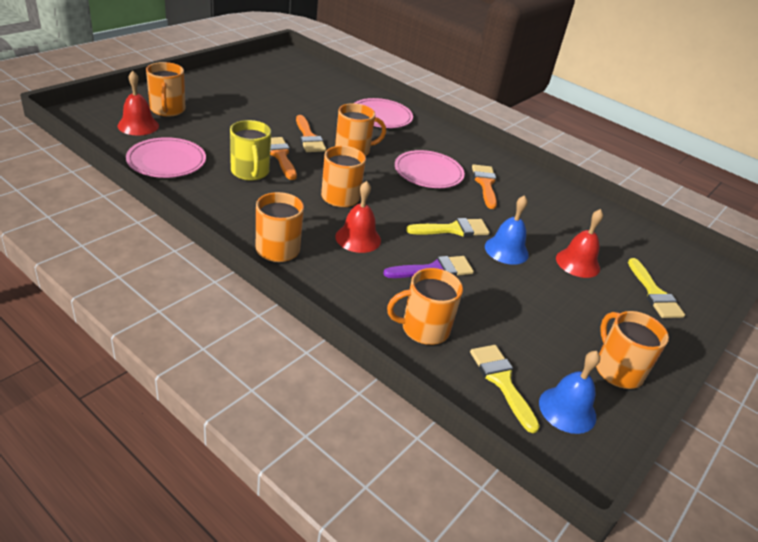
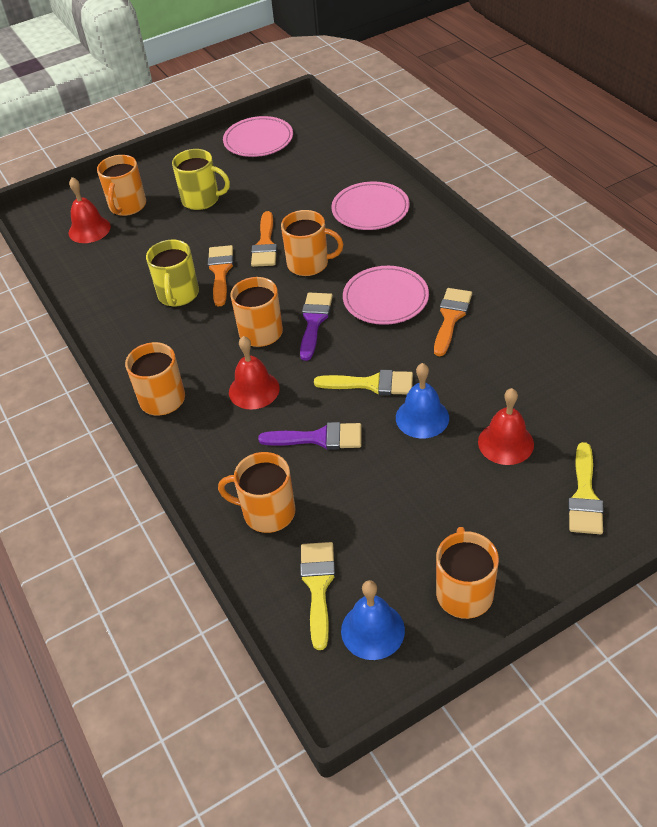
camera: 30 degrees right, 10 degrees up
(166, 161) = (99, 279): pink plate -> pink plate (258, 140)
(235, 107) = (202, 200): none -> yellow mug
(380, 188) = (314, 321): none -> purple brush

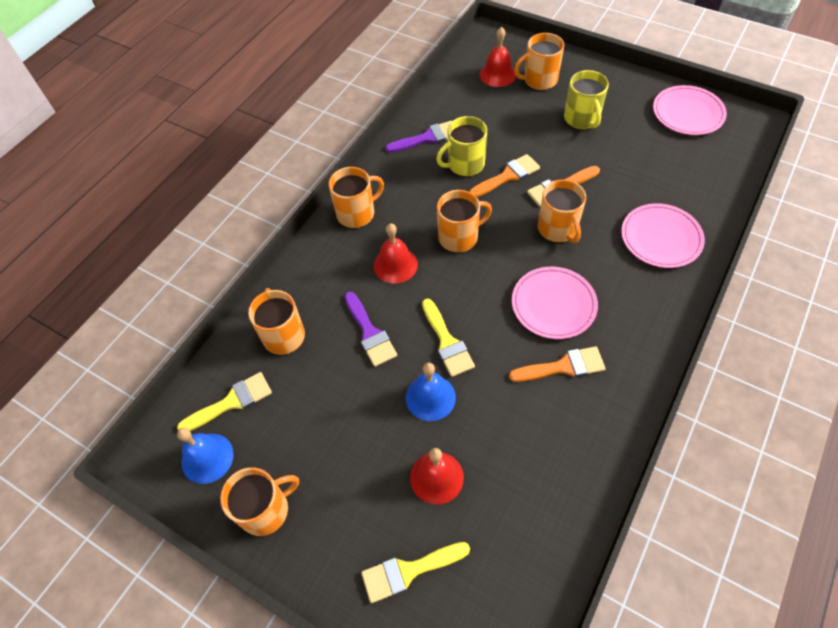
camera: 60 degrees right, 10 degrees up
(314, 321) = (493, 266): purple brush -> purple brush (427, 138)

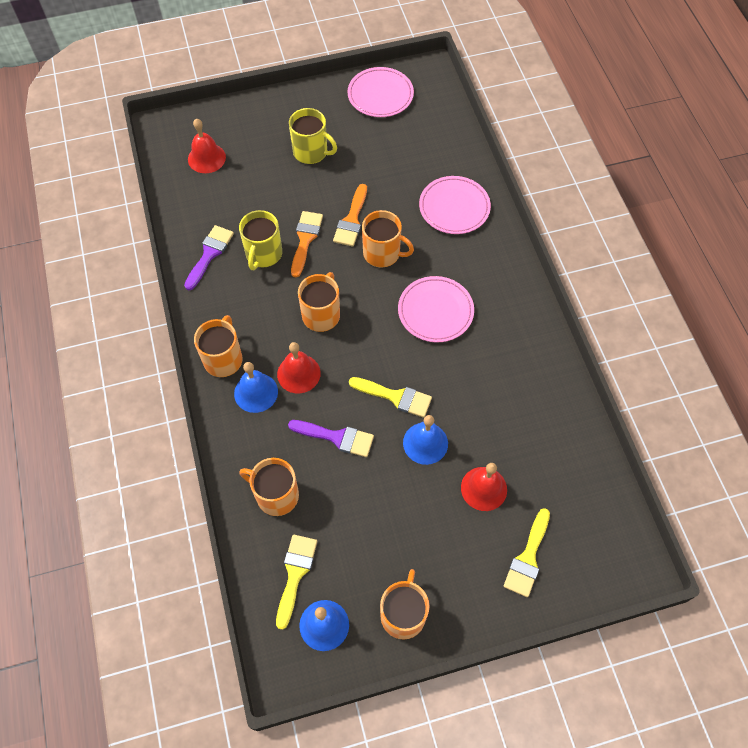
camera: 50 degrees left, 5 degrees up
(352, 253) = (256, 392): none -> blue bell
(539, 80) = (245, 140): orange mug -> none
(563, 366) = (483, 348): orange brush -> none

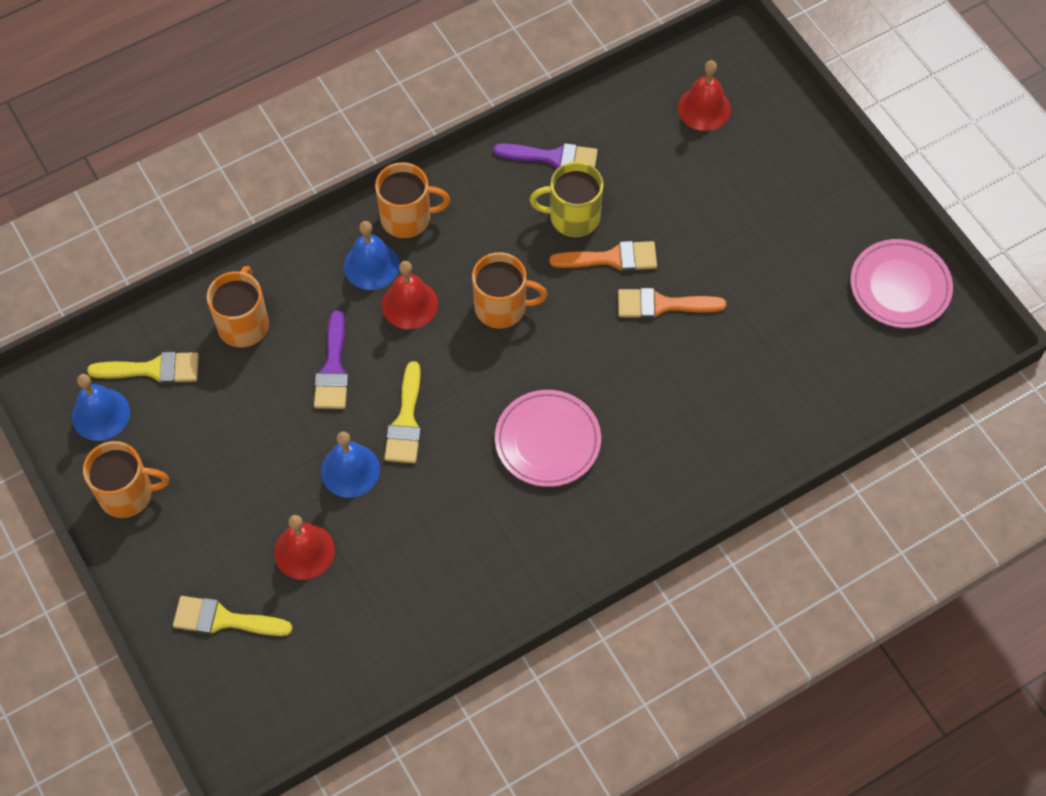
camera: 75 degrees right, 0 degrees up
(311, 152) = (760, 226): yellow mug -> none
(382, 253) = (620, 355): orange mug -> none
(454, 207) = (728, 428): pink plate -> none

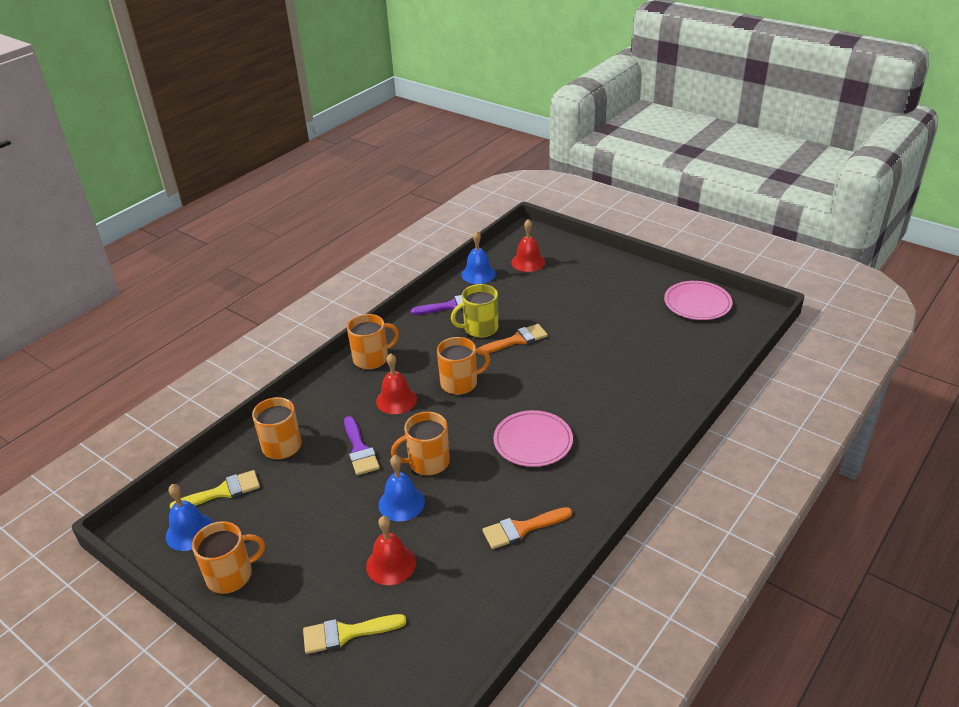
camera: 20 degrees left, 25 degrees down
(371, 265) = (359, 388): blue bell -> blue bell (478, 274)
(406, 421) = (428, 462): yellow brush -> orange mug
(662, 305) = (562, 352): orange brush -> orange brush (522, 529)

